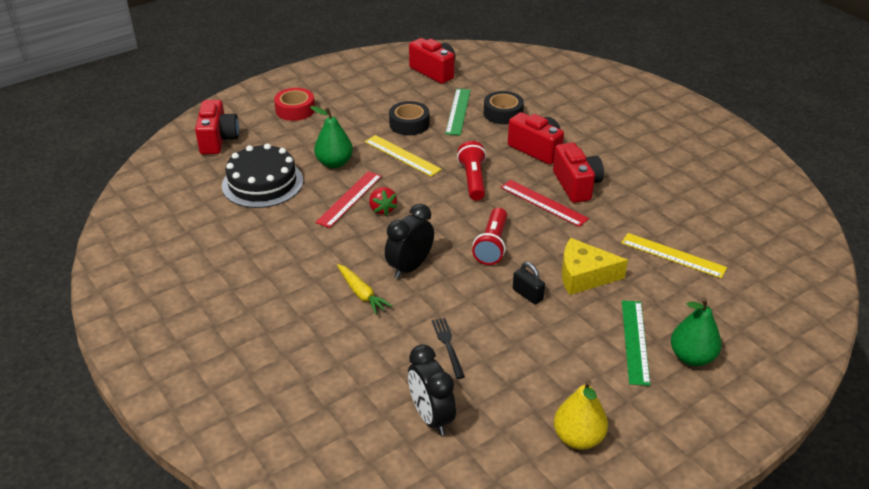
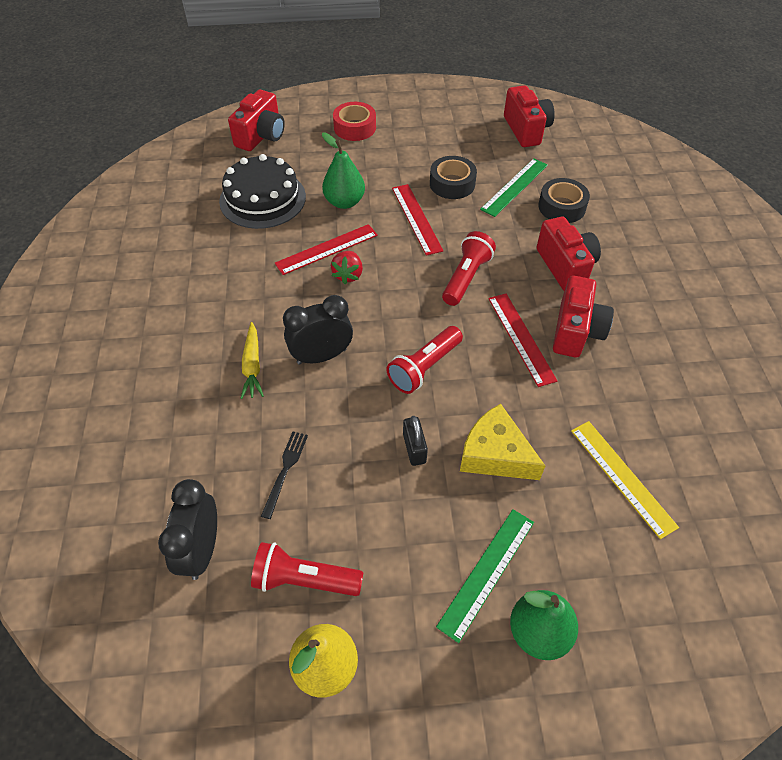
camera: 30 degrees right, 15 degrees up
(402, 155) = (416, 218): yellow ruler -> red ruler
(520, 399) = (304, 579): none -> red flashlight

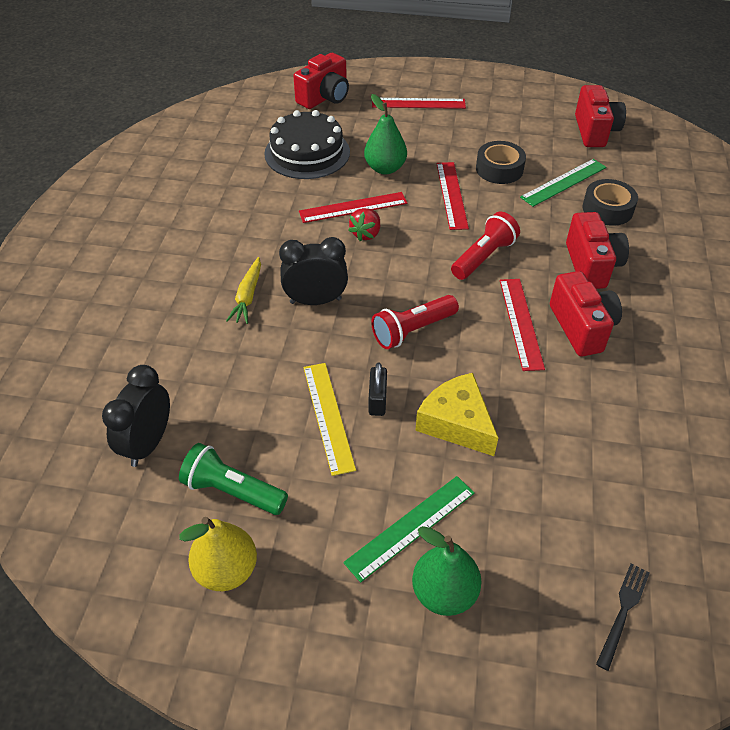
camera: 15 degrees right, 5 degrees down
(285, 470) = (247, 393): black fork -> black fork (623, 611)
(304, 579) = (233, 491): red flashlight -> green flashlight
(355, 127) = (418, 103): red tape -> red ruler
(576, 331) = (581, 327): red camera -> red camera turned 45 degrees counterclockwise
(622, 477) = (582, 473): yellow ruler -> yellow ruler (328, 416)

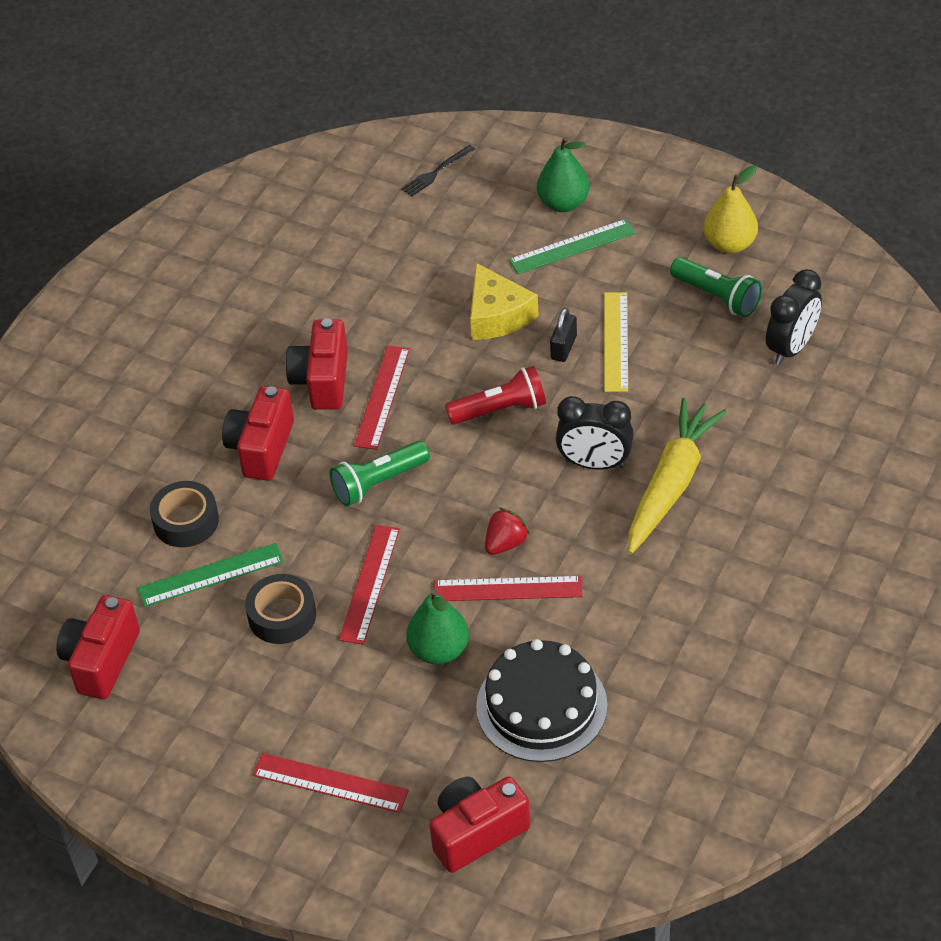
camera: 160 degrees left, 0 degrees up
(247, 296) = (671, 483): yellow carrot -> yellow carrot, size x1.87
(483, 257) = (378, 483): red flashlight -> green flashlight

